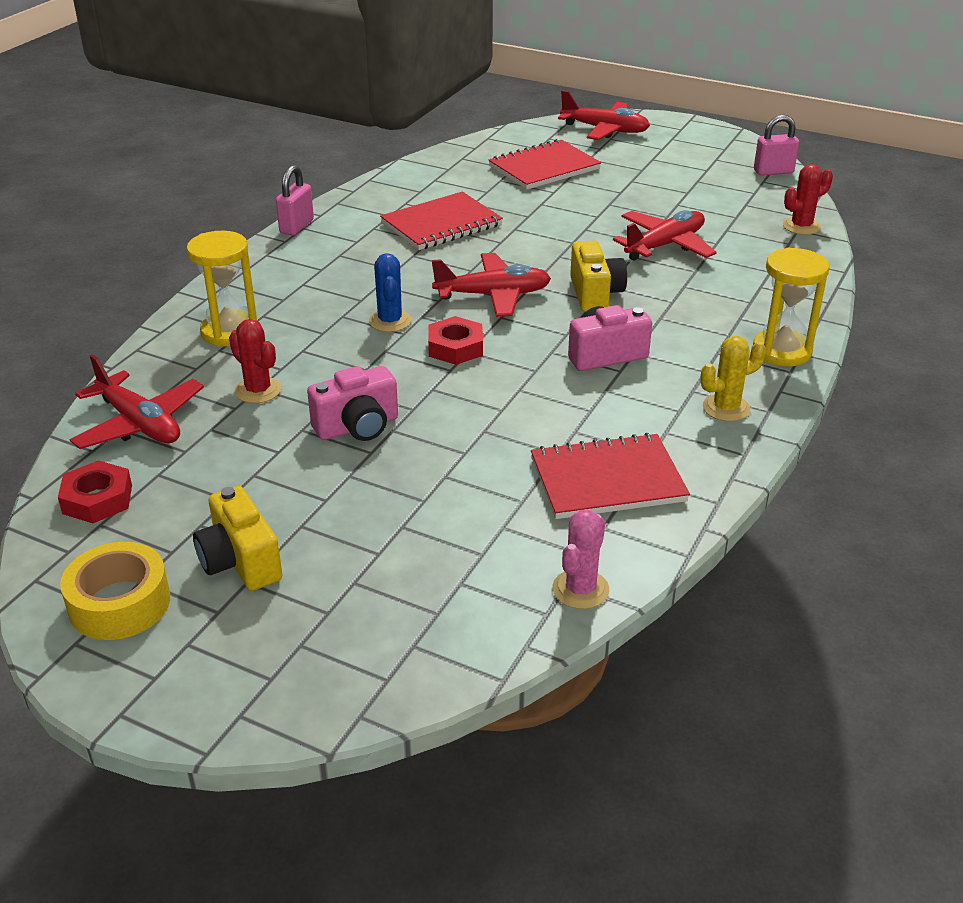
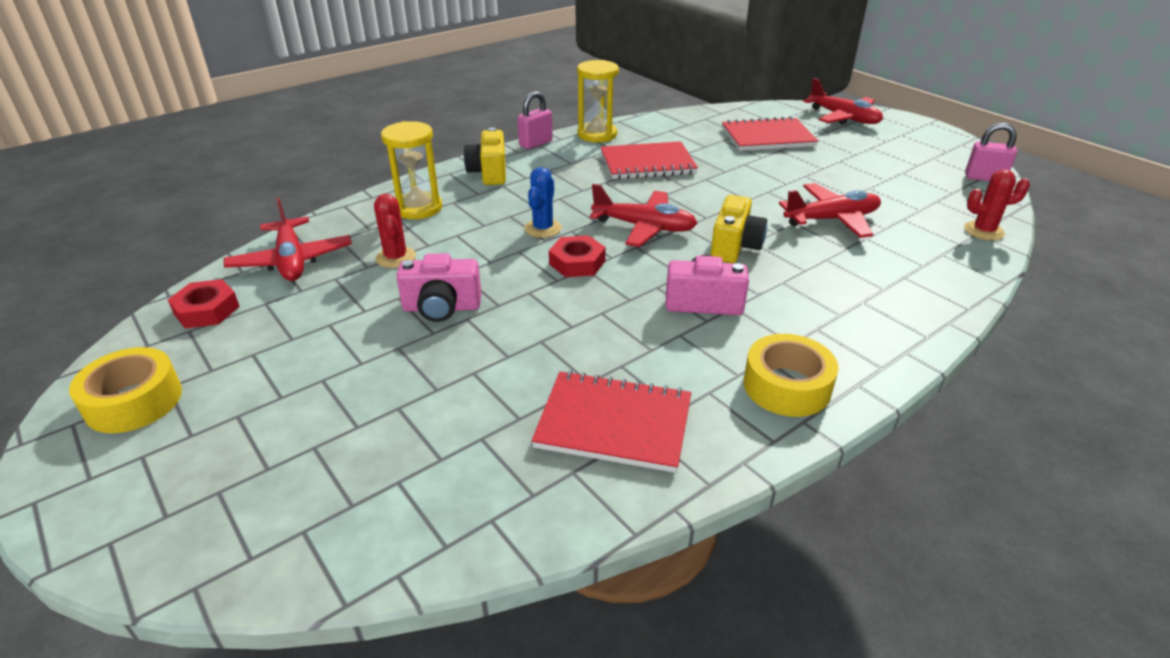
camera: 25 degrees right, 0 degrees up
(240, 562) = (248, 396): yellow camera -> yellow camera (489, 173)
(580, 589) = (498, 532): pink cactus -> none
(726, 408) = (786, 386): yellow cactus -> yellow tape
(782, 351) = (886, 344): yellow hourglass -> yellow hourglass (597, 134)

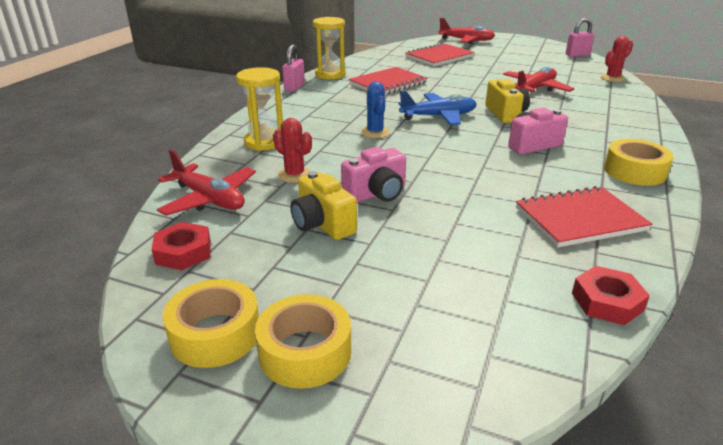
camera: 30 degrees left, 5 degrees down
(170, 450) = (305, 352): none -> yellow tape
(489, 173) = (286, 110): yellow camera -> yellow camera (322, 224)
(577, 262) = (427, 145): red nut -> red nut (607, 301)
(644, 227) = (439, 116): red plane -> blue plane

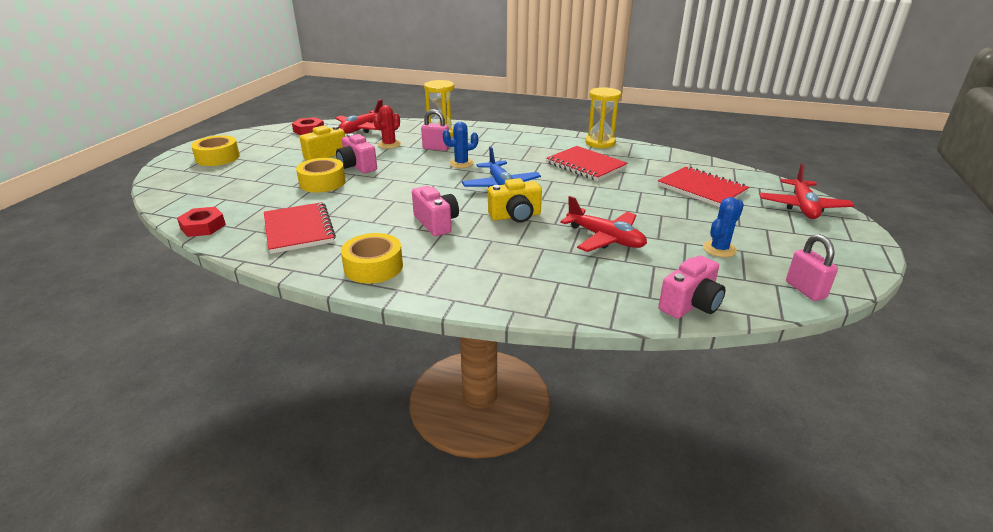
camera: 85 degrees right, 0 degrees up
(215, 334) = (241, 142): yellow tape -> yellow tape (322, 182)
(294, 87) = (558, 133): pink padlock -> pink padlock (436, 148)
(536, 64) = (719, 249): none -> blue cactus
(612, 78) = (690, 304): red cactus -> pink camera

